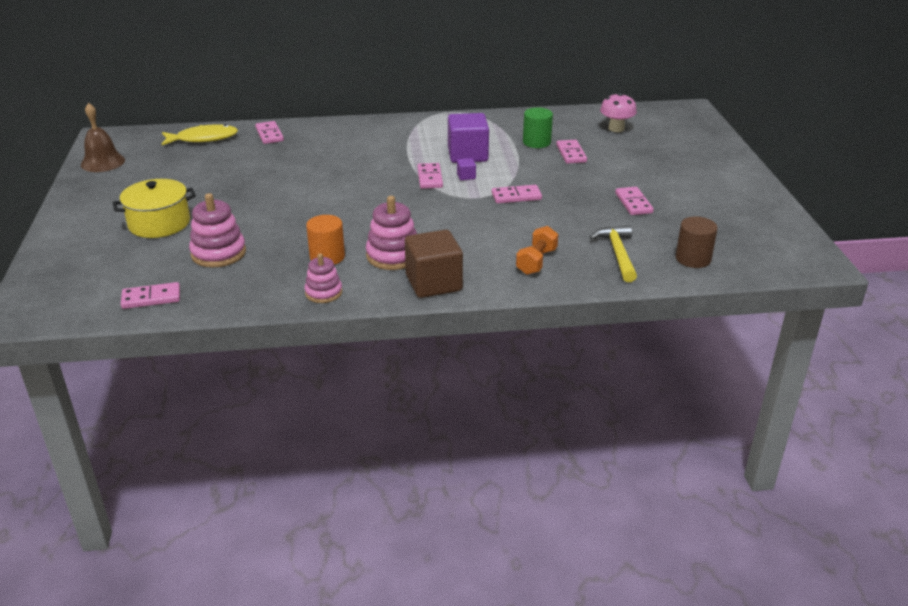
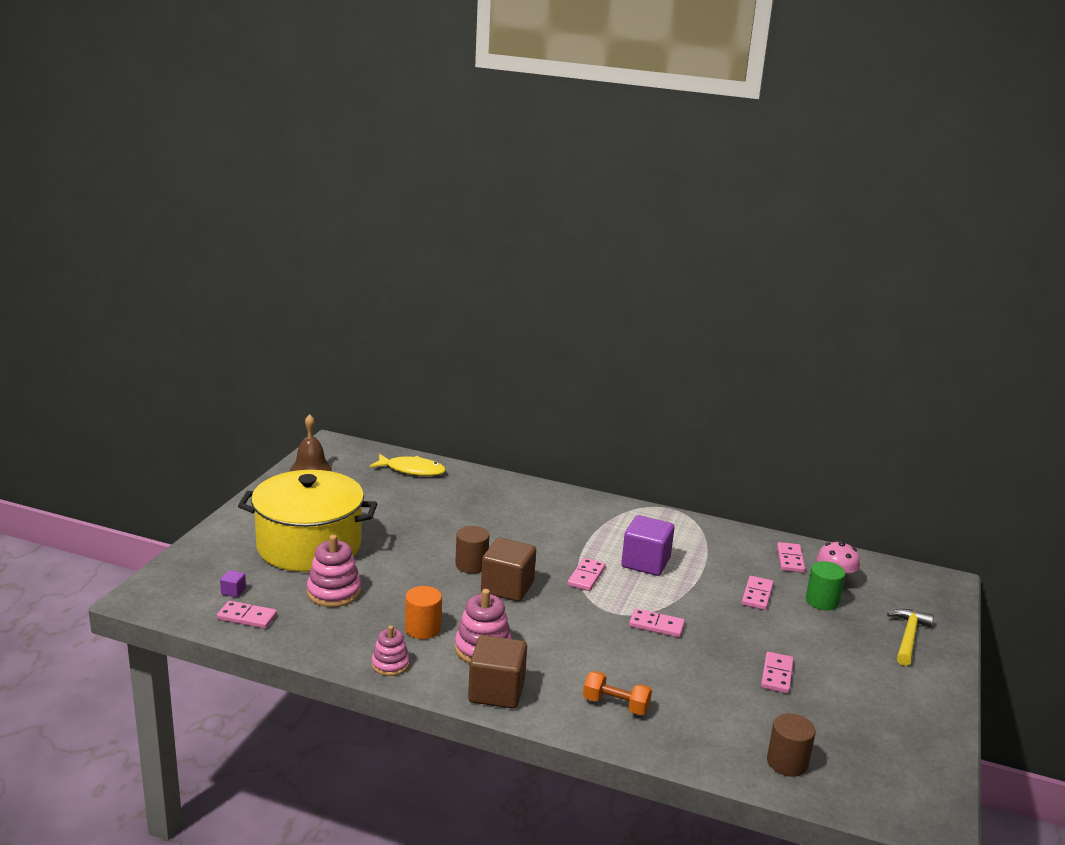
camera: 25 degrees right, 10 degrees down
(159, 223) = (309, 546): yellow pot -> yellow pot, size x1.75
(269, 134) = (473, 483): pink domino -> pink domino (790, 559)
(325, 196) = (471, 565): none -> brown cylinder
(372, 204) = (507, 587): none -> brown cube
(466, 176) = (624, 586): purple cube -> purple cube (233, 591)
(536, 142) = (730, 570): green cylinder -> green cylinder (822, 601)
(536, 261) = (616, 705): orange dumbbell -> orange dumbbell turned 60 degrees clockwise
(618, 254) = (708, 727): yellow hammer -> yellow hammer (908, 637)

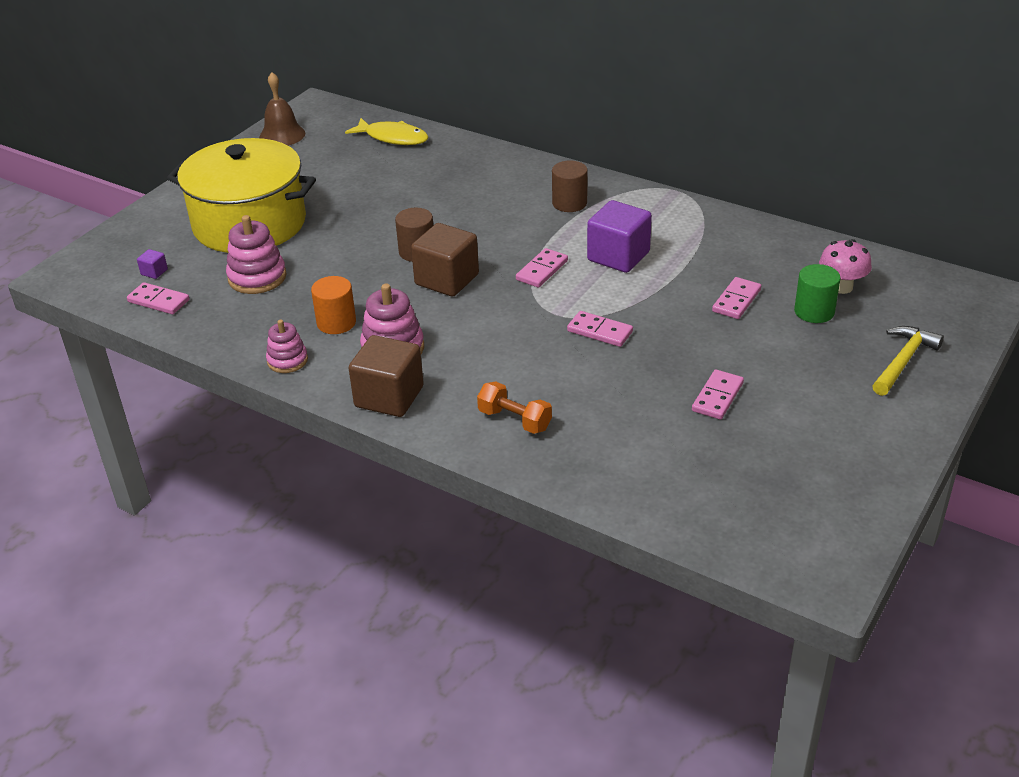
camera: 15 degrees right, 15 degrees up
(787, 762) = (684, 499): brown cylinder -> brown cylinder (569, 203)
(790, 559) = (797, 258): pink domino -> none

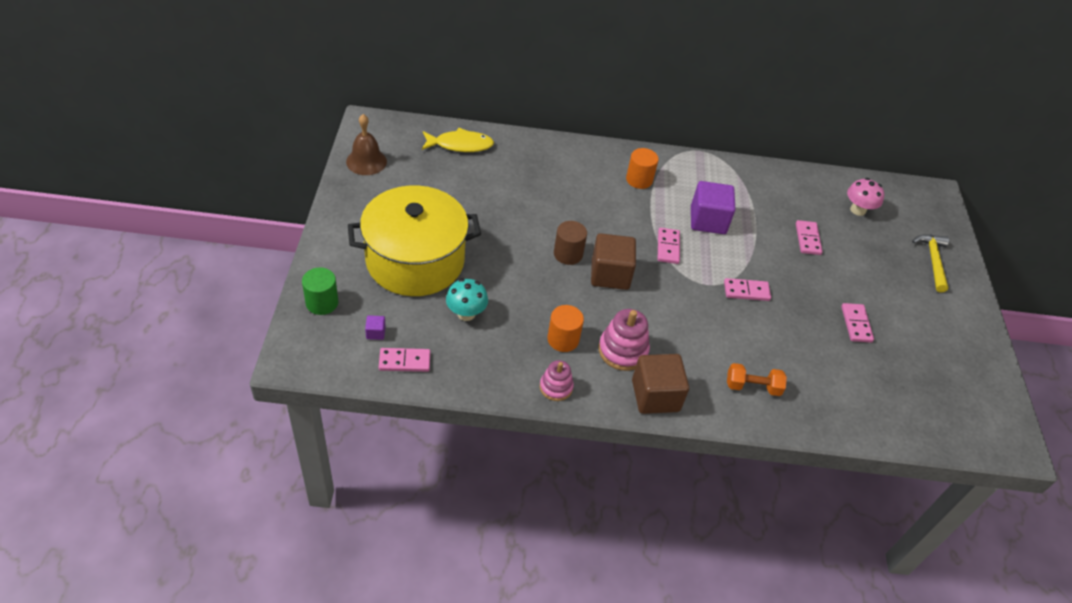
camera: 35 degrees left, 10 degrees up
(257, 277) = (466, 313): pink stacking toy -> turquoise mushroom
(569, 203) = (639, 180): brown cylinder -> orange cylinder
(814, 311) = (857, 235): green cylinder -> green cylinder (322, 302)

